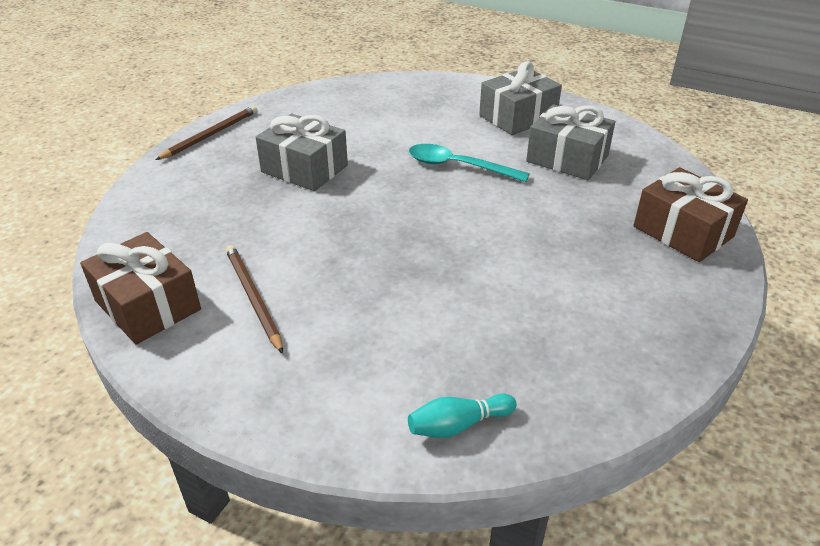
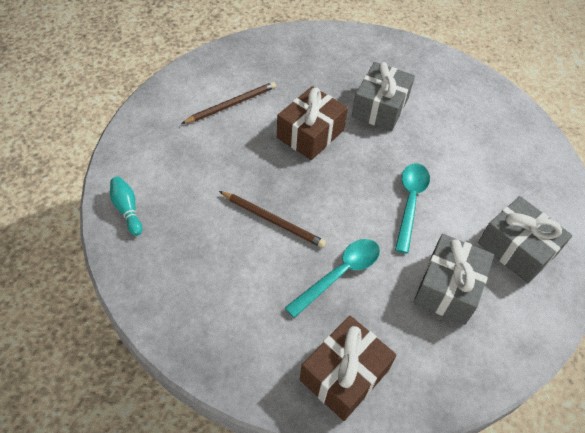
camera: 80 degrees right, 15 degrees up
(148, 305) = (222, 63): brown gift -> brown gift (310, 134)
(211, 135) = (412, 50): brown pencil -> brown pencil (273, 220)
(559, 223) = (340, 274): none -> turquoise spoon

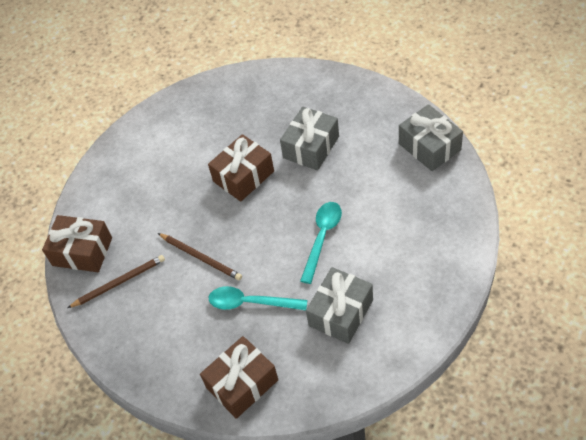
camera: 15 degrees right, 0 degrees up
(127, 210) = (82, 251): turquoise bowling pin -> brown gift
(231, 104) = (177, 151): brown pencil -> brown pencil (119, 282)
(340, 274) = (250, 303): turquoise spoon -> turquoise spoon turned 135 degrees counterclockwise
(517, 249) = (409, 277): grey gift -> grey gift (429, 147)

